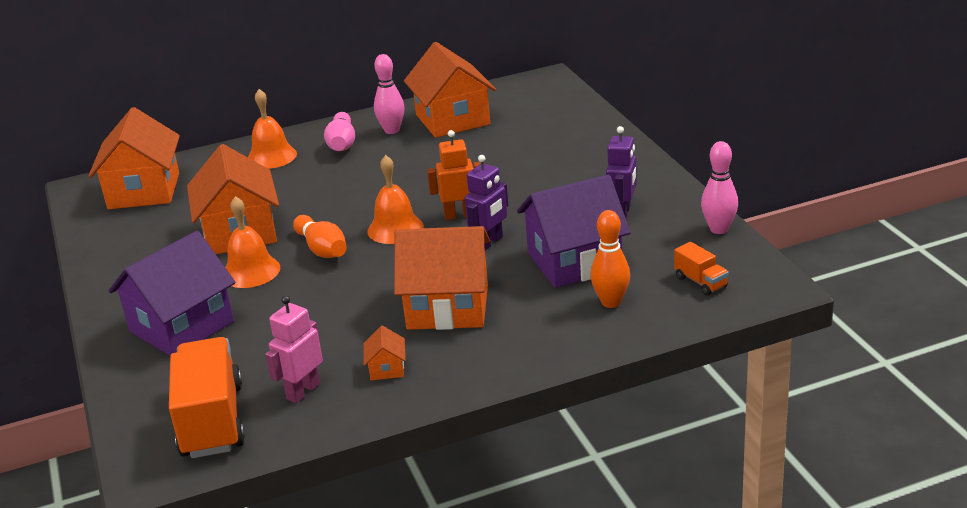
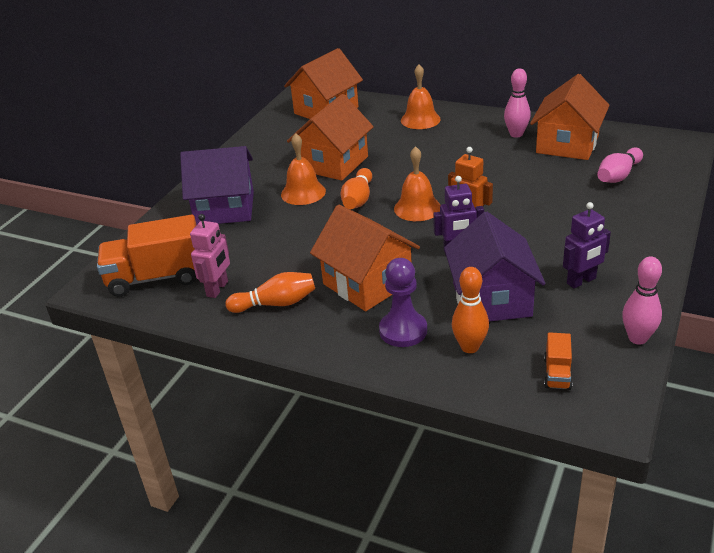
camera: 45 degrees right, 5 degrees up
(212, 421) = (156, 277): orange truck -> orange truck turned 135 degrees counterclockwise
(303, 391) = (218, 289): pink robot -> pink robot turned 120 degrees clockwise
(342, 143) = (472, 129): pink bowling pin -> pink bowling pin (618, 176)
(386, 368) = (275, 304): orange house -> orange bowling pin
(539, 322) = (403, 331): none -> purple pawn
(574, 261) = (491, 299): purple house -> purple house turned 60 degrees clockwise

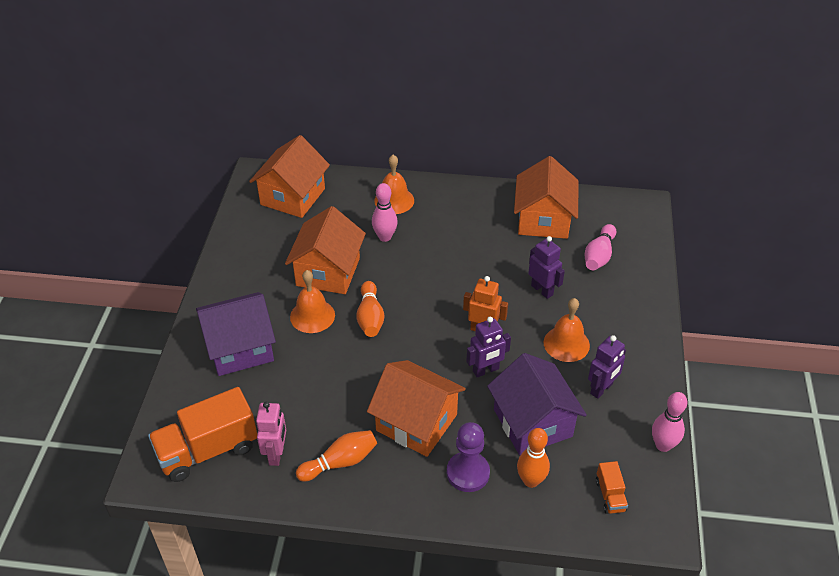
camera: 20 degrees left, 10 degrees up
(417, 208) = (431, 321): orange bell -> orange bell (566, 344)
(516, 134) = (492, 211): pink bowling pin -> pink bowling pin (385, 237)
(545, 196) = (542, 290): none -> purple robot

